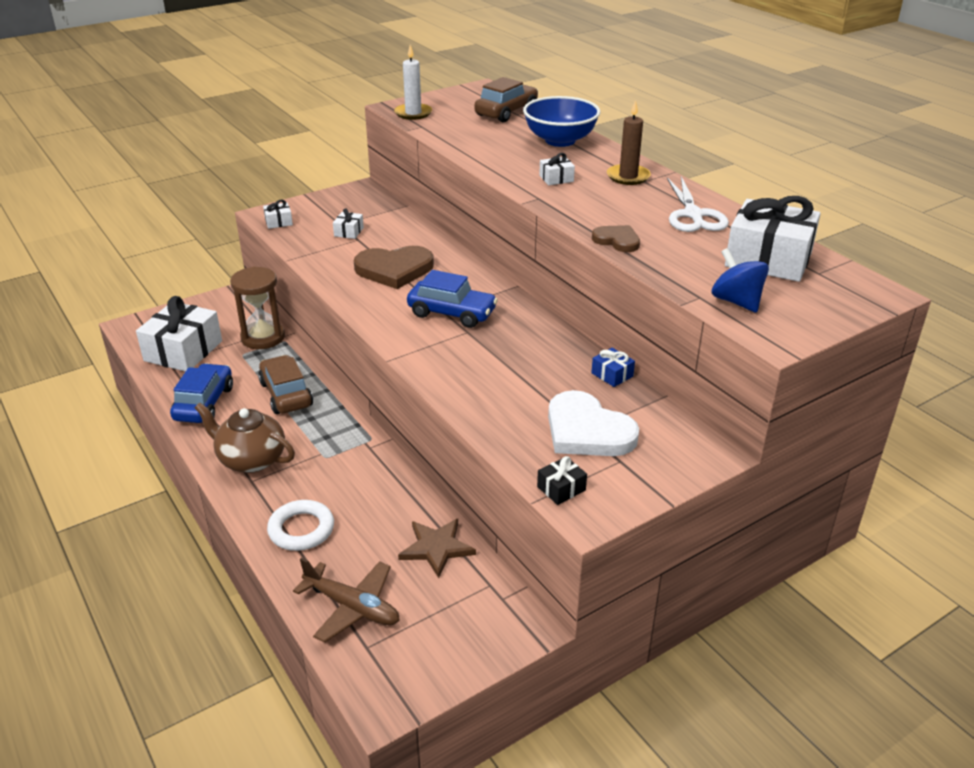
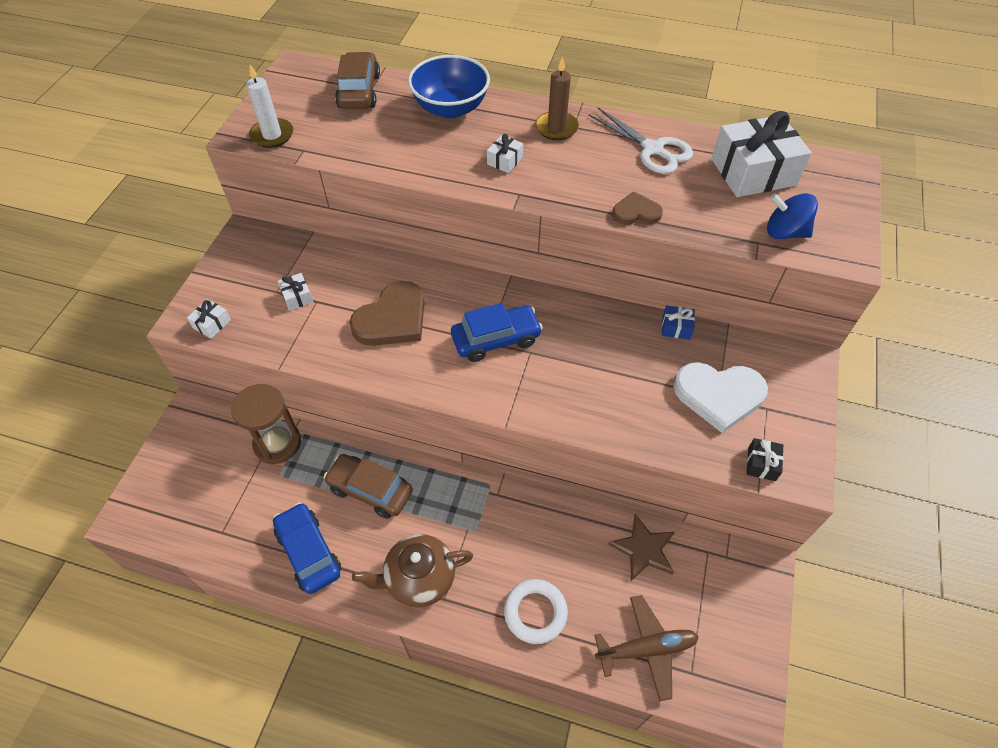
camera: 40 degrees left, 20 degrees up
(183, 351) = (217, 509): white gift -> none

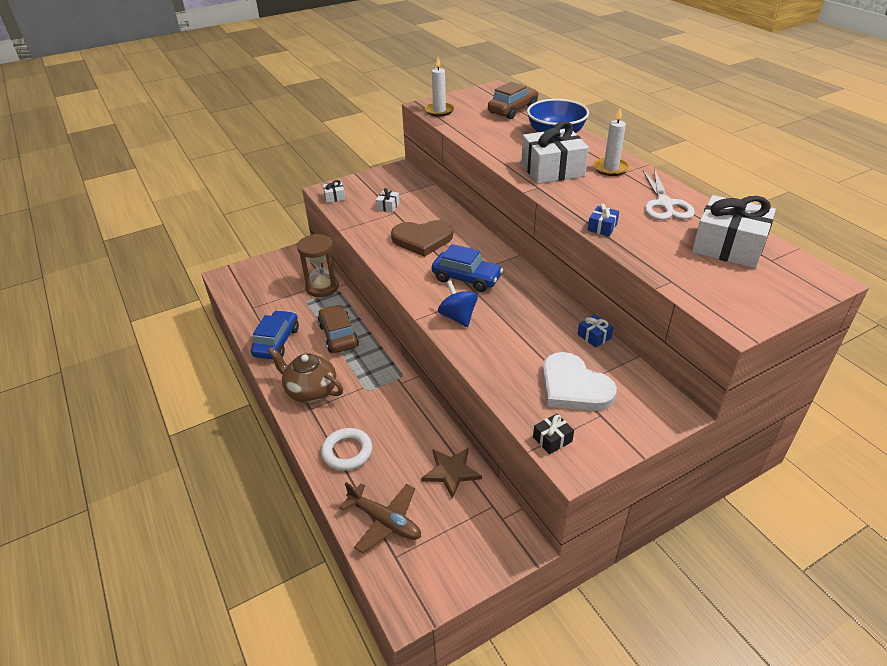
camera: 45 degrees right, 15 degrees down
(505, 161) = (552, 170): white gift -> white gift, size x2.30
(556, 128) = (610, 168): brown candle -> white candle
(636, 212) = (602, 227): brown heart -> blue gift
(785, 232) = (702, 286): blue spinning top -> blue spinning top (458, 317)

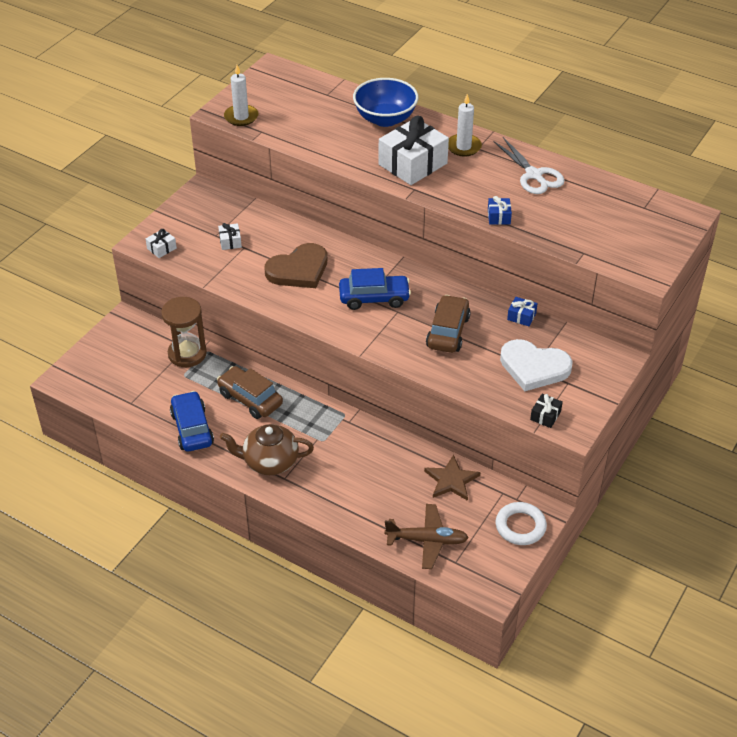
camera: 30 degrees left, 5 degrees up
(347, 452) = (350, 501): white ring -> white ring (520, 526)
(458, 317) = (396, 339): blue spinning top -> none
(513, 110) = (317, 95): brown car -> brown car (448, 332)
(728, 246) = (607, 204): white gift -> none

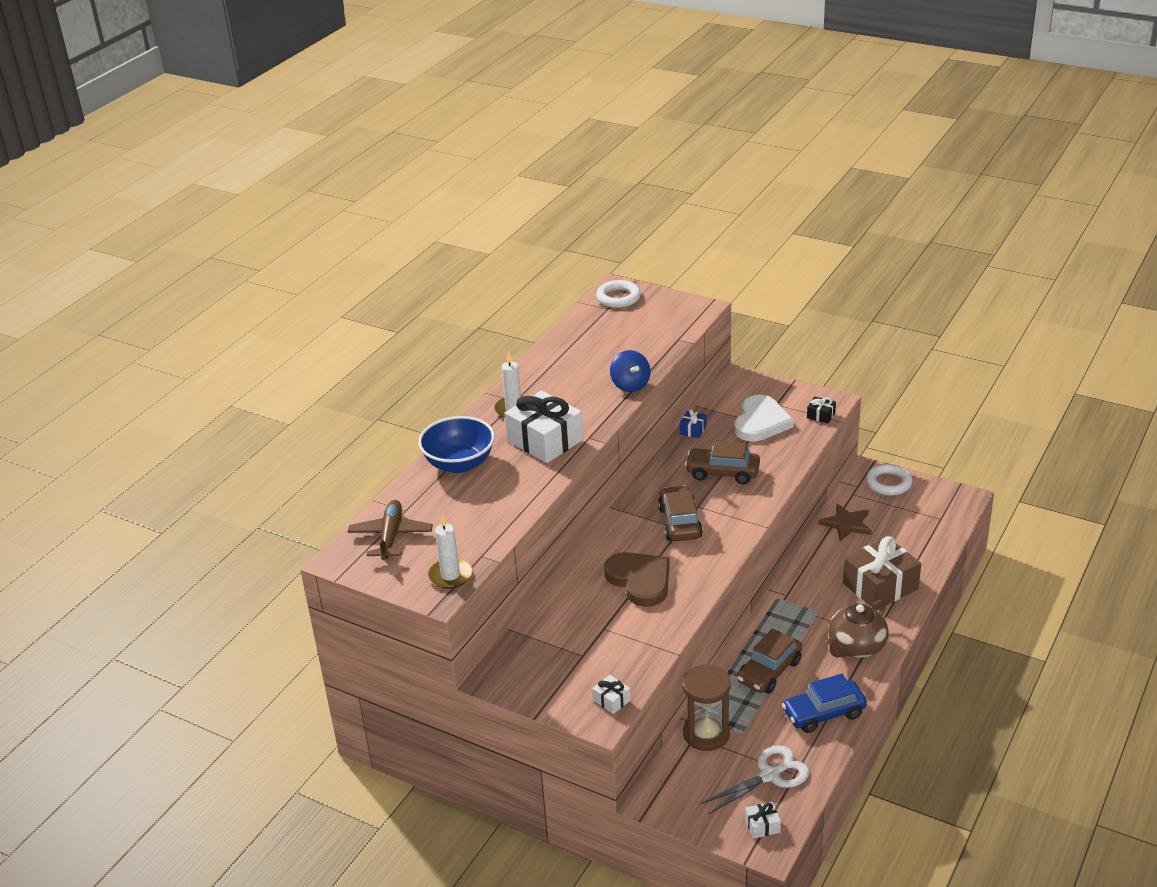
camera: 90 degrees left, 10 degrees down
(230, 241) = (594, 641): white gift -> white gift (762, 826)
(270, 462) = (856, 647): brown teapot -> brown teapot turned 45 degrees clockwise
(352, 493) = (880, 586): none -> brown gift
(374, 298) = (680, 522): blue car -> brown car
(427, 540) = (922, 536): brown plane -> brown plane (391, 536)
(499, 217) = (630, 385): blue gift -> blue spinning top
(534, 175) = (561, 366): white scissors -> white scissors (769, 775)
(667, 215) = (618, 297): none -> white ring

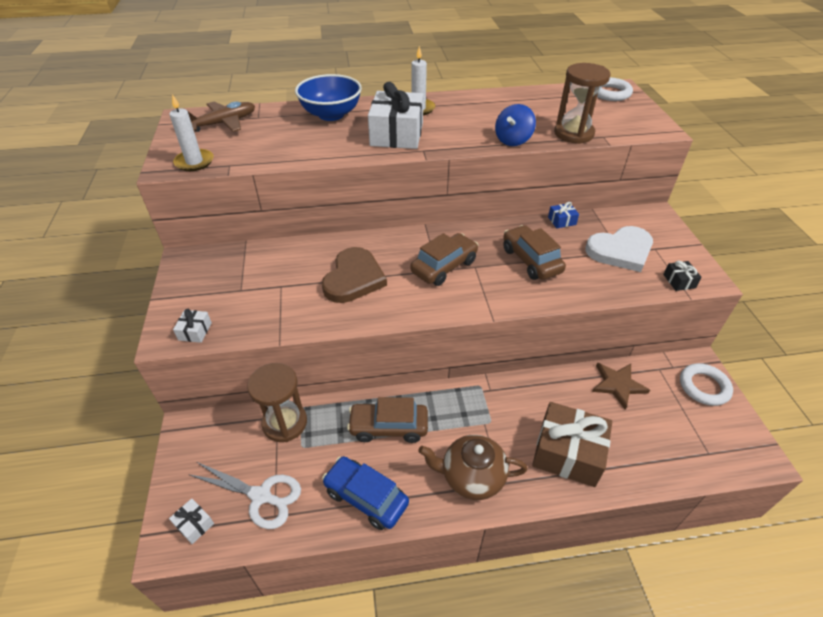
camera: 50 degrees right, 10 degrees up
(657, 350) = (573, 134): none -> brown hourglass

